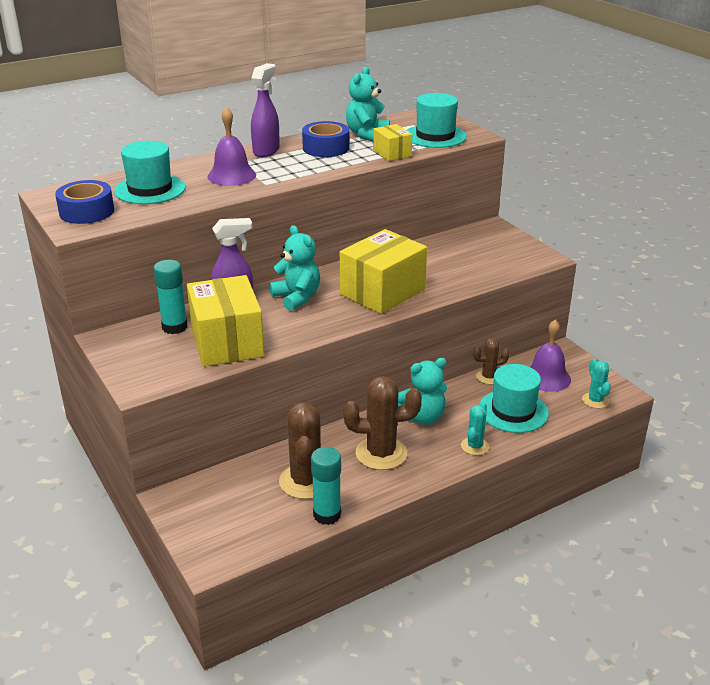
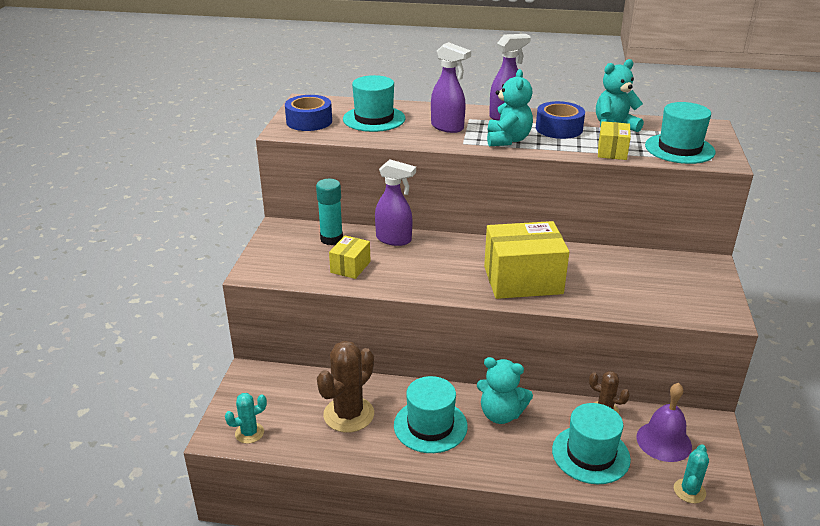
camera: 40 degrees right, 0 degrees up
(227, 342) = (350, 267): yellow box -> yellow box, size x0.51
(231, 175) = (448, 127): purple bell -> purple spray bottle
(297, 297) = (447, 254): turquoise teddy bear -> turquoise teddy bear (508, 140)
(327, 515) = (332, 450): turquoise glue stick -> none
(381, 453) = (430, 426): brown cactus -> turquoise hat
(475, 446) = (516, 466): turquoise cactus -> turquoise cactus (249, 433)

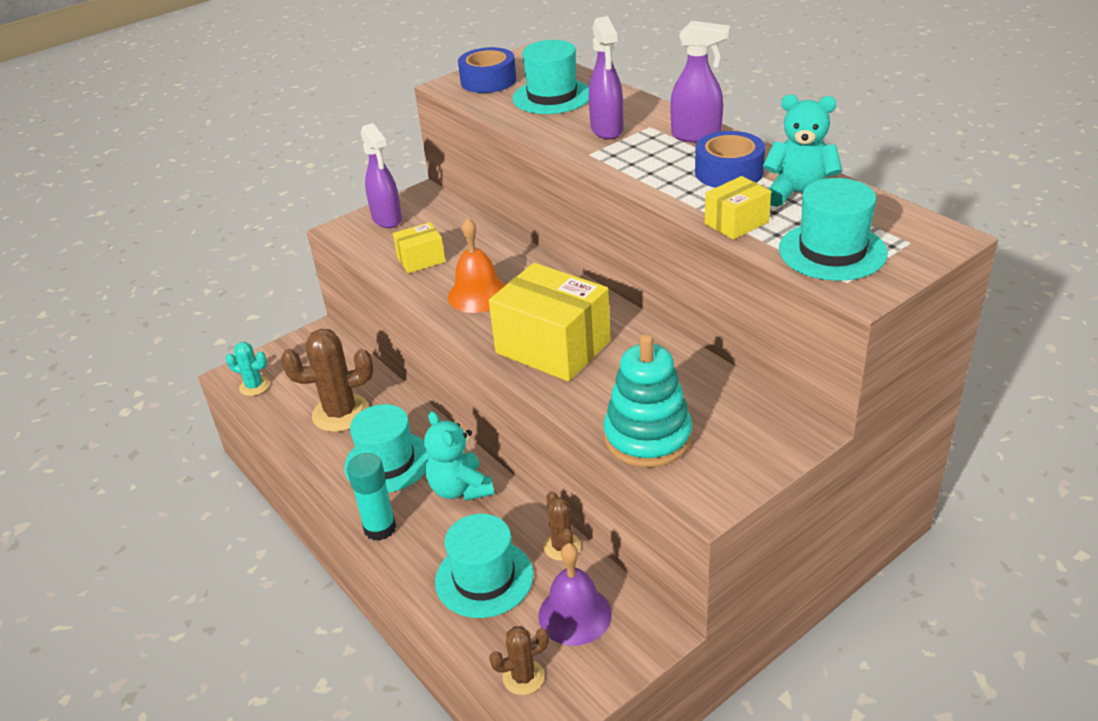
camera: 45 degrees right, 5 degrees up
(331, 239) = (447, 224): turquoise glue stick -> turquoise glue stick (380, 528)
(394, 240) = (500, 249): purple spray bottle -> purple spray bottle (387, 219)
(426, 271) = (478, 294): none -> orange bell
(508, 140) = (642, 166): turquoise teddy bear -> none
(650, 301) = (647, 437): none -> turquoise stacking toy
(689, 491) = (523, 677): turquoise cactus -> brown cactus

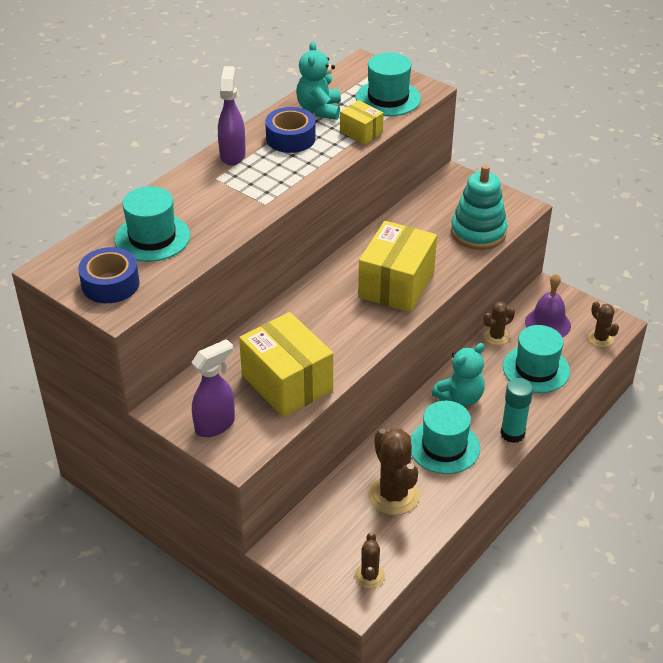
camera: 105 degrees left, 5 degrees up
(254, 386) = (369, 576): turquoise cactus -> brown cactus
(421, 260) = (287, 383): yellow box -> yellow box, size x1.97
(478, 294) = (336, 336): orange bell -> none
(607, 130) = (222, 199): purple spray bottle -> none

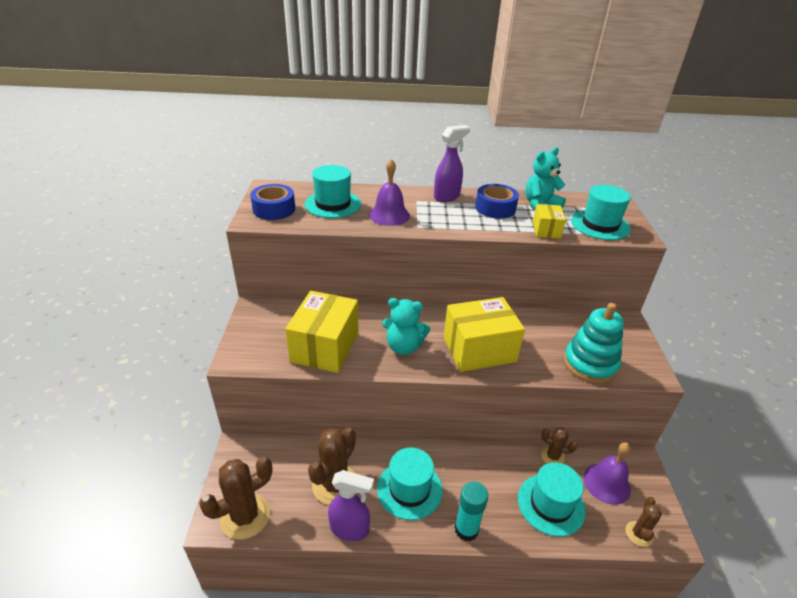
camera: 50 degrees right, 5 degrees down
(215, 425) = (257, 335): purple spray bottle -> purple spray bottle (350, 529)
(222, 210) = (389, 215): none -> purple bell
(369, 576) = (245, 516): brown cactus -> brown cactus, size x1.81
(460, 397) = (468, 470): turquoise teddy bear -> turquoise teddy bear (403, 346)

